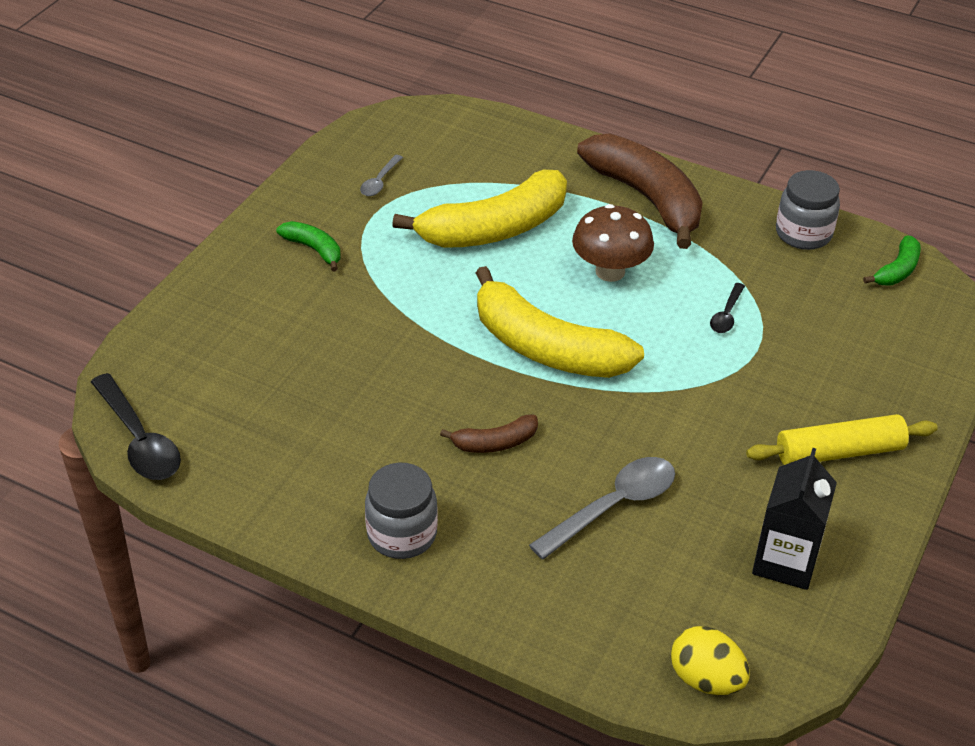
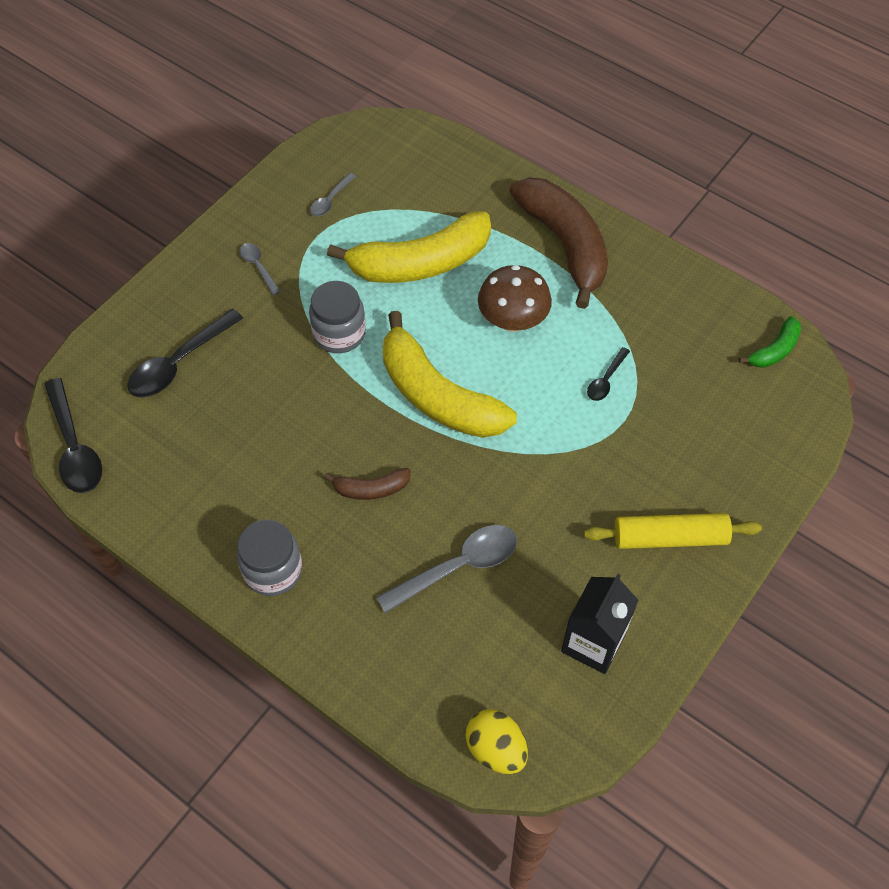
camera: 10 degrees right, 15 degrees up
(244, 346) = (179, 362): none -> black spoon
(314, 249) = (258, 267): green banana -> grey spoon
(803, 234) = (698, 300): grey jar -> grey jar (339, 333)

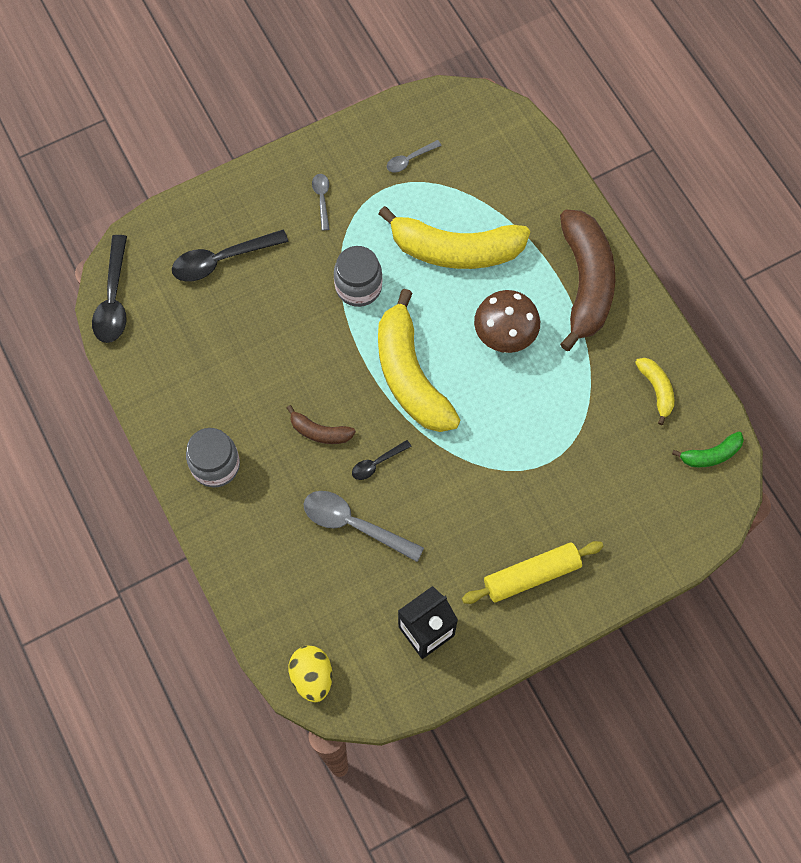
camera: 25 degrees right, 10 degrees up
(457, 567) = (354, 525): grey spoon -> grey spoon turned 150 degrees counterclockwise
(606, 380) = (554, 420): black spoon -> black spoon (377, 463)
(670, 538) = (531, 575): yellow rolling pin -> yellow rolling pin turned 45 degrees counterclockwise
(688, 313) = (656, 390): none -> yellow banana

